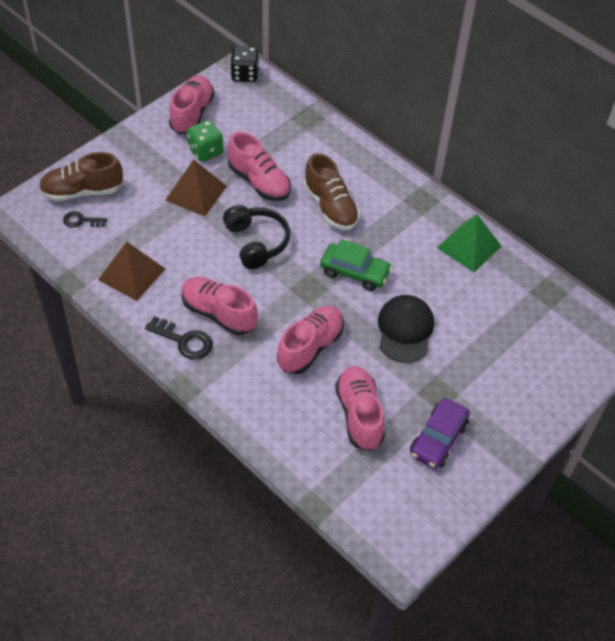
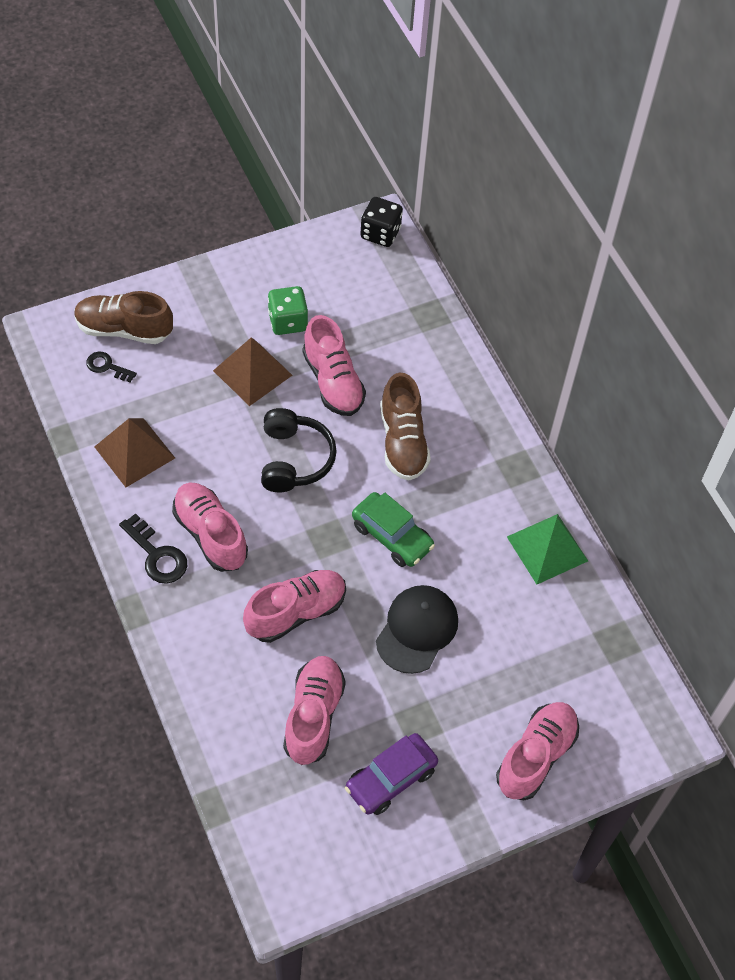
camera: 20 degrees right, 5 degrees up
(192, 114) = (294, 267): pink shoe -> pink shoe (536, 756)

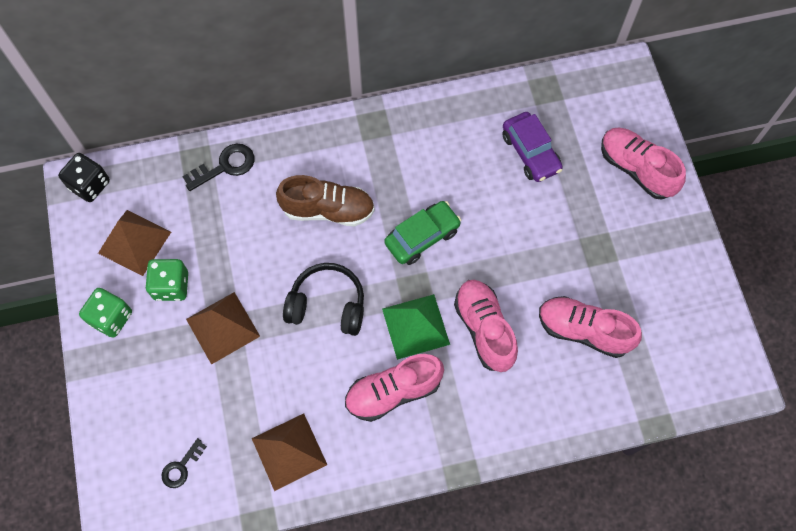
camera: 75 degrees left, 10 degrees up
(124, 329) = (139, 444): brown shoe -> none
(157, 555) = (407, 443): black key -> black key (225, 166)
(245, 281) = (111, 318): none -> green dice
(327, 282) = (134, 242): none -> brown pyramid
(333, 381) = (250, 257): pink shoe -> none
(391, 779) = (645, 279): purple car -> purple car (530, 152)
(417, 630) = (515, 234): black cap -> none
(547, 548) = (454, 120): green pyramid -> green pyramid (415, 326)

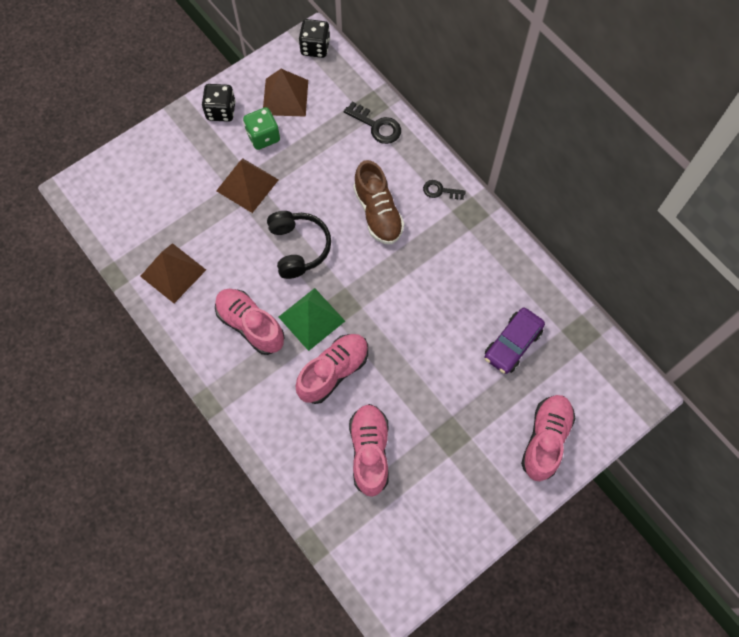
camera: 65 degrees right, 0 degrees up
(111, 318) = (221, 111): green dice -> black dice
(181, 467) = (132, 207): black key -> black key (440, 191)
(422, 237) = (390, 291): green car -> none

